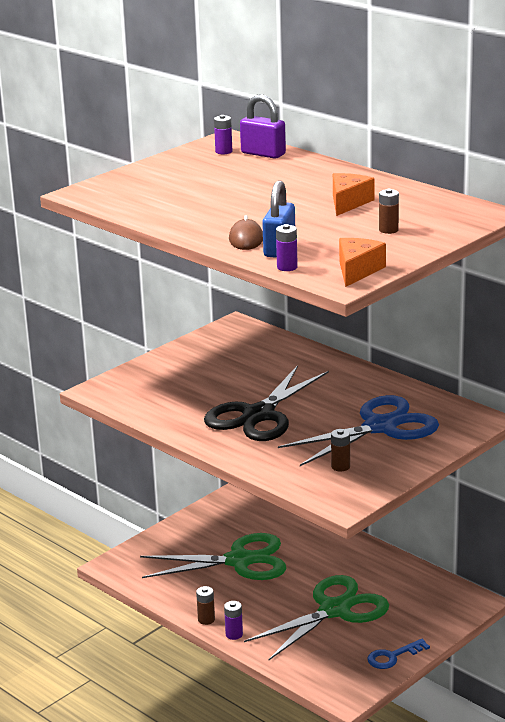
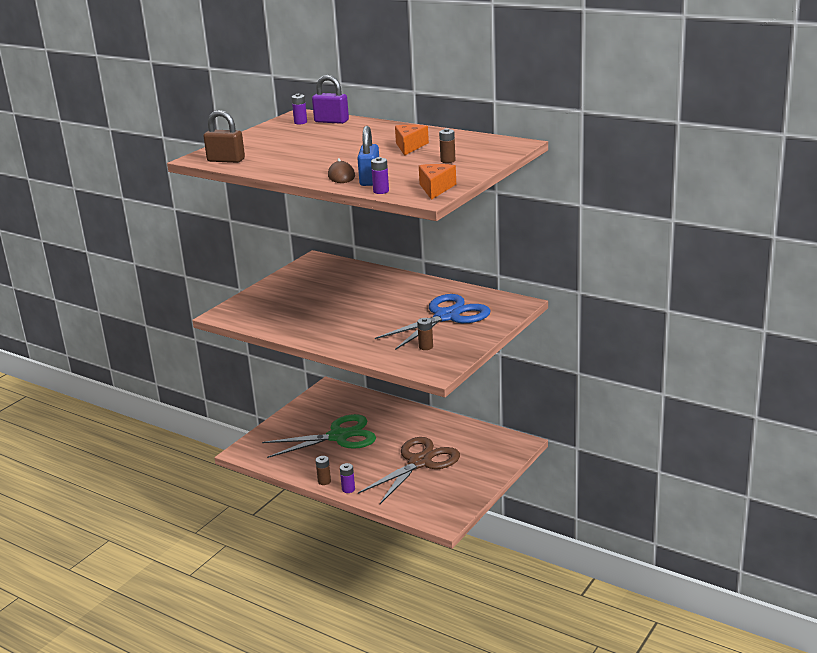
camera: 10 degrees left, 0 degrees up
(112, 200) = (226, 160): none -> brown padlock
(258, 415) = (352, 318): black scissors -> none
(335, 610) = (420, 462): green scissors -> brown scissors
(393, 657) = (472, 489): blue key -> none

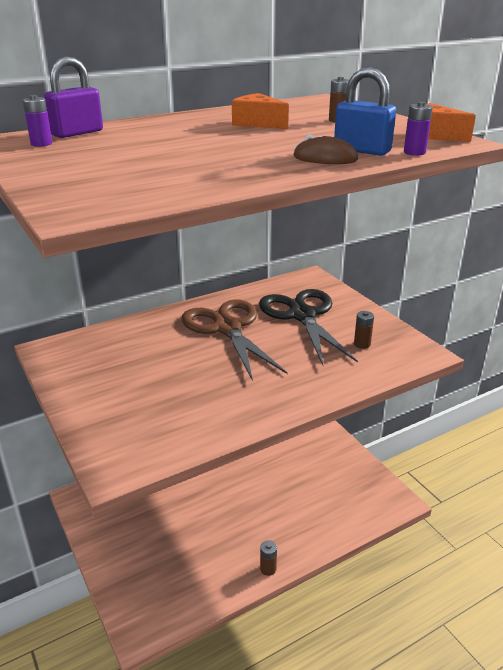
camera: 65 degrees left, 5 degrees up
(226, 160) = (128, 199): brown padlock -> none
(339, 436) = (188, 524): green scissors -> none
(348, 489) = (298, 553): purple battery -> none
(420, 462) = (286, 481): brown scissors -> brown scissors (227, 328)
(447, 316) = (302, 315): blue scissors -> black scissors

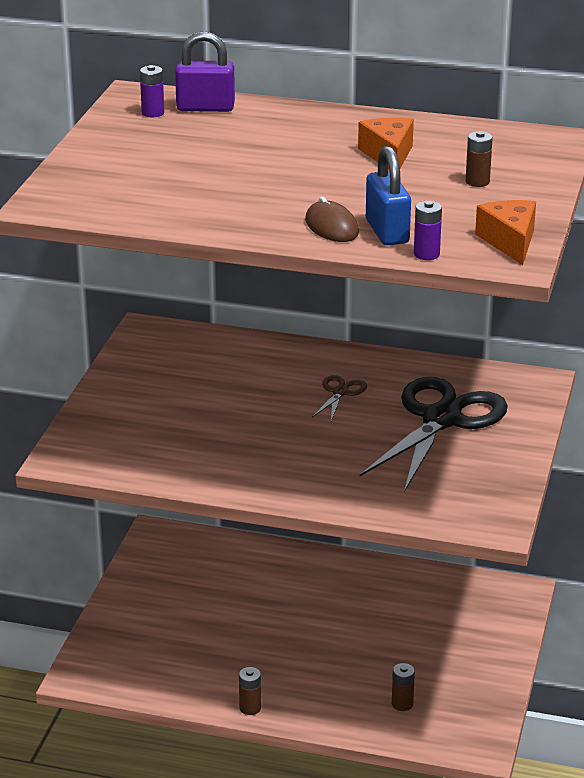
camera: 45 degrees right, 0 degrees up
(227, 328) = (340, 392): brown scissors -> brown scissors, size x0.43
(362, 344) = (447, 480): brown battery -> brown battery (402, 704)

